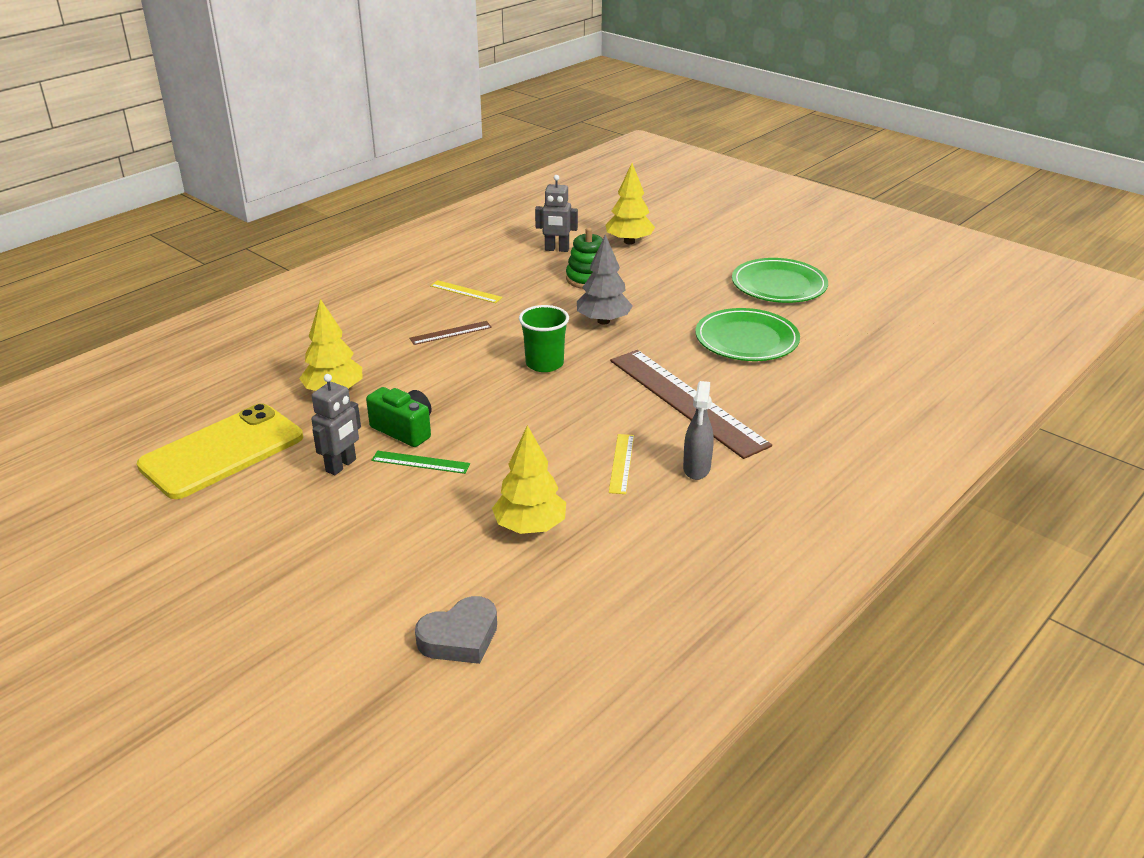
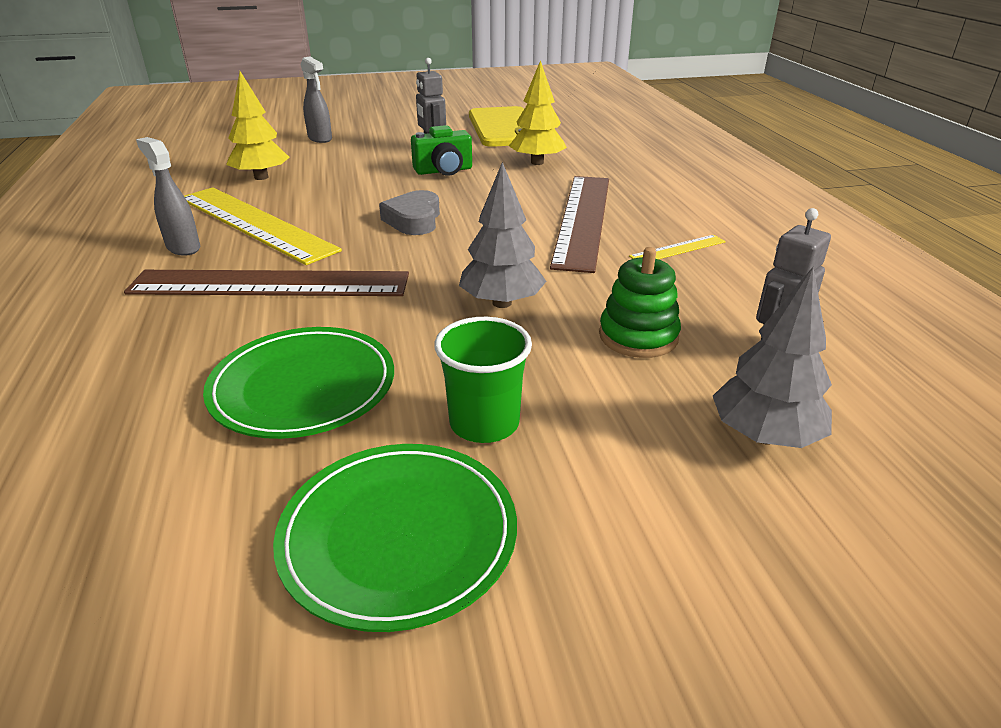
camera: 125 degrees right, 0 degrees up
(372, 564) = (320, 139): none -> grey spray bottle
(420, 462) = (394, 167): green ruler -> none
(450, 333) = (583, 219): brown ruler -> brown ruler, size x2.32
(460, 637) = (222, 143): grey heart -> grey heart (414, 220)
(544, 364) = (457, 242): green cup -> green cup (484, 423)
(621, 463) = (255, 223): yellow ruler -> yellow ruler, size x2.32
(629, 241) = (764, 436): yellow tree -> grey tree

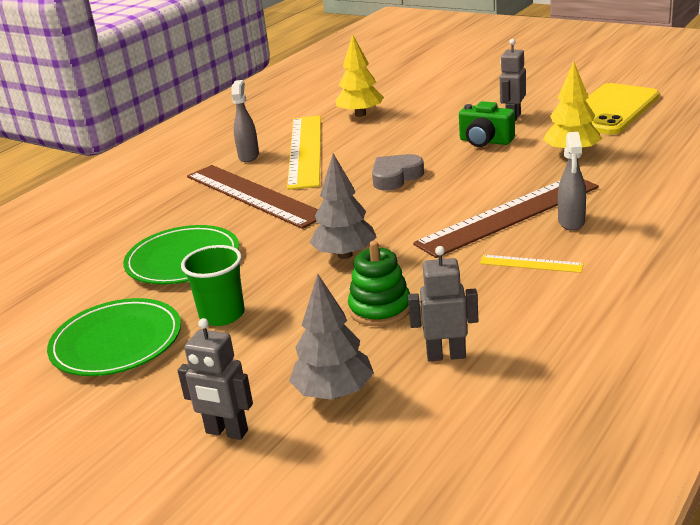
camera: 50 degrees right, 5 degrees down
(320, 139) = (448, 88): grey spray bottle -> grey spray bottle (571, 222)
(759, 550) = (226, 432): none -> grey robot

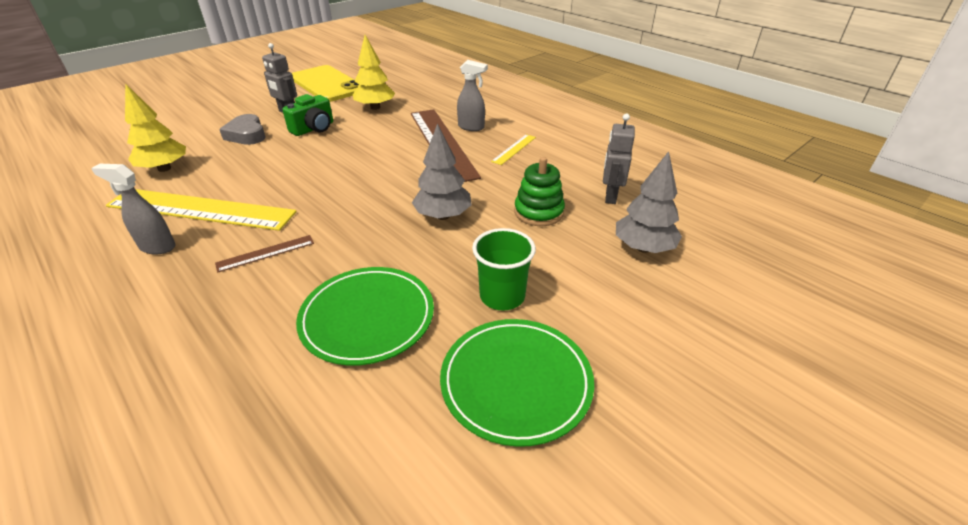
camera: 80 degrees left, 10 degrees up
(226, 432) = (686, 308): grey robot -> none
(254, 195) = (265, 253): brown ruler -> brown ruler, size x0.43
(395, 177) = (328, 173): grey heart -> grey heart (247, 135)

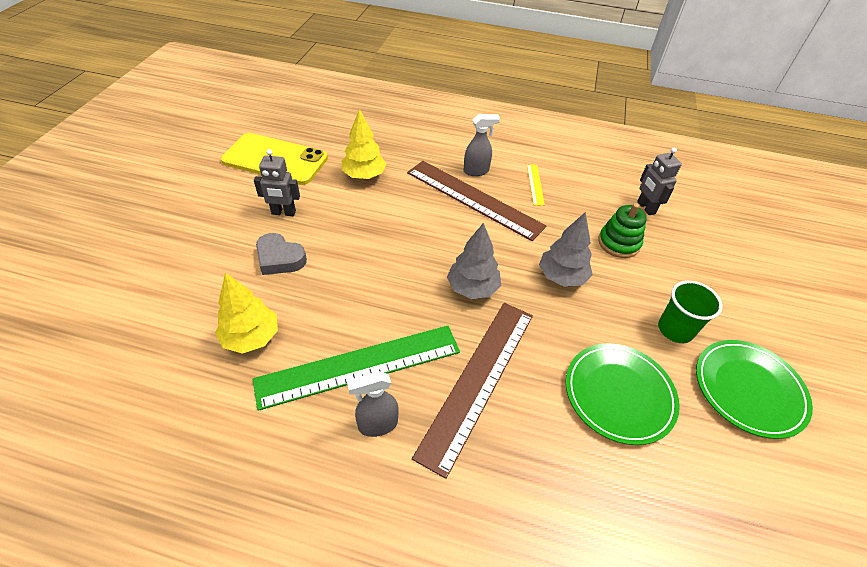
camera: 35 degrees left, 10 degrees up
(201, 209) = (359, 365): yellow ruler -> green ruler
(265, 253) = (478, 380): brown ruler -> brown ruler, size x2.32
(314, 129) = (338, 224): green camera -> none
(643, 248) = (707, 246): grey tree -> grey tree (472, 288)

